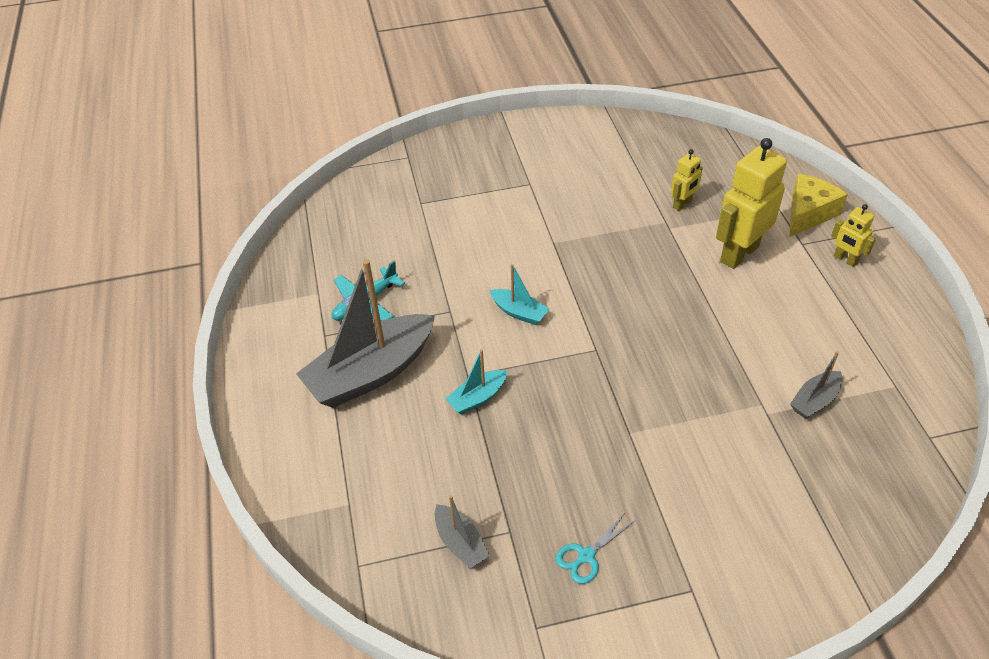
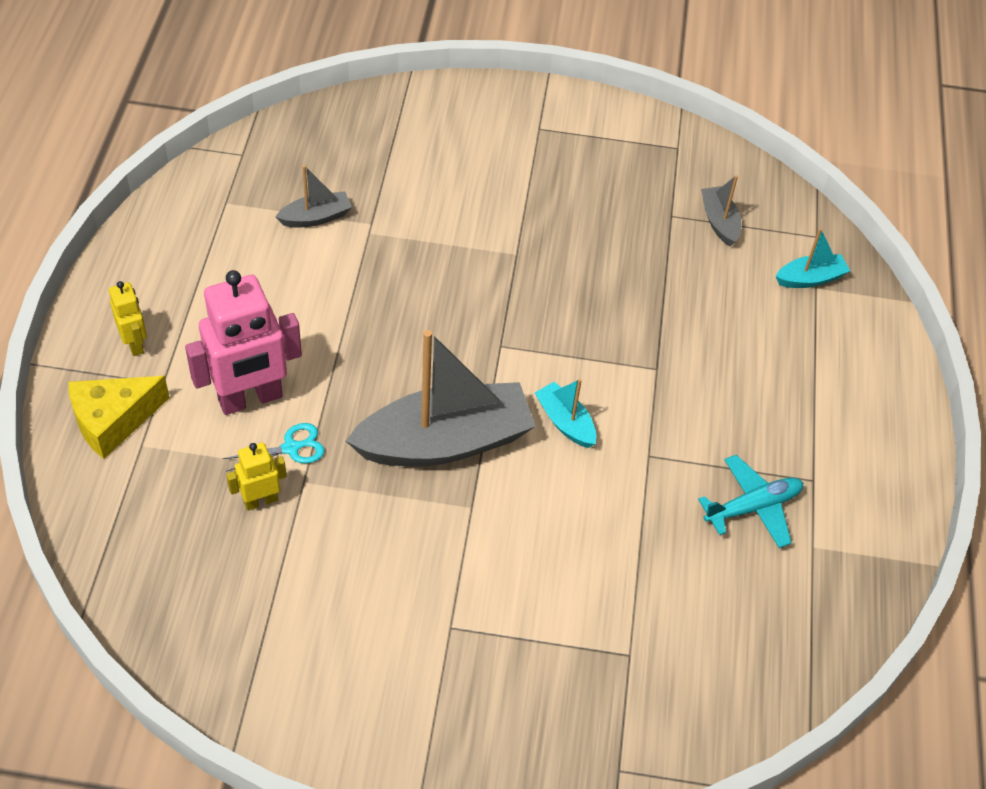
camera: 165 degrees left, 5 degrees up
(371, 373) = (766, 410): grey boat -> grey boat (445, 442)
(477, 398) = (655, 340): turquoise boat -> turquoise boat (810, 279)
(586, 556) = (613, 177): turquoise scissors -> turquoise scissors (291, 448)
(739, 253) = (250, 399): yellow robot -> pink robot

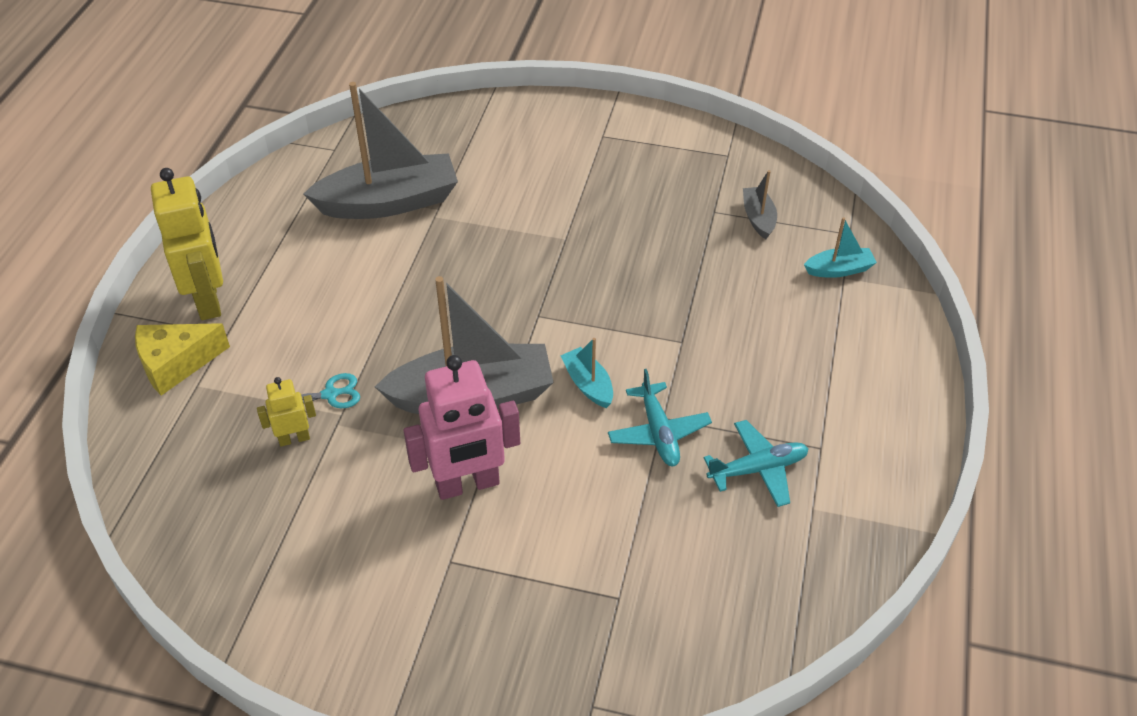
camera: 10 degrees right, 5 degrees down
(135, 343) = (209, 300): yellow robot -> yellow robot, size x1.98
(250, 399) = (302, 351): pink robot -> pink robot (467, 484)
(316, 217) = (389, 202): grey boat -> grey boat, size x2.18
(646, 472) = (658, 432): none -> turquoise plane

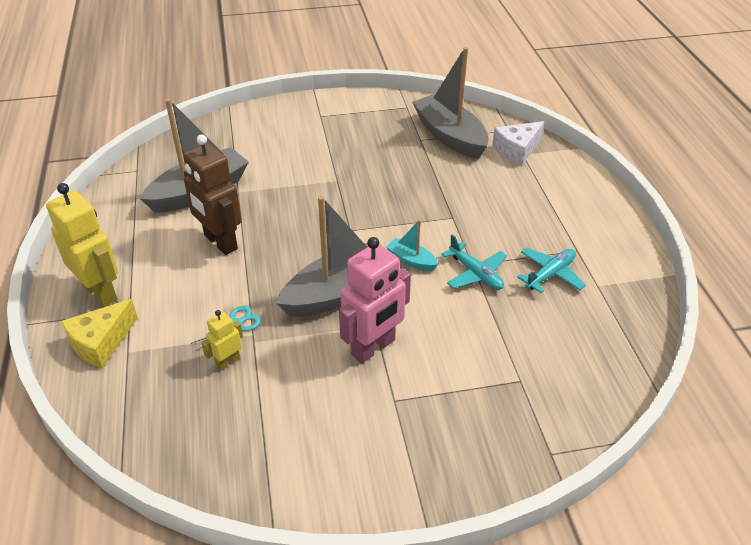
camera: 25 degrees left, 5 degrees down
(373, 280) = (220, 242): none -> brown robot
(758, 218) = (450, 136): grey boat -> grey boat, size x2.18
(839, 270) = (517, 151): turquoise boat -> white cheese

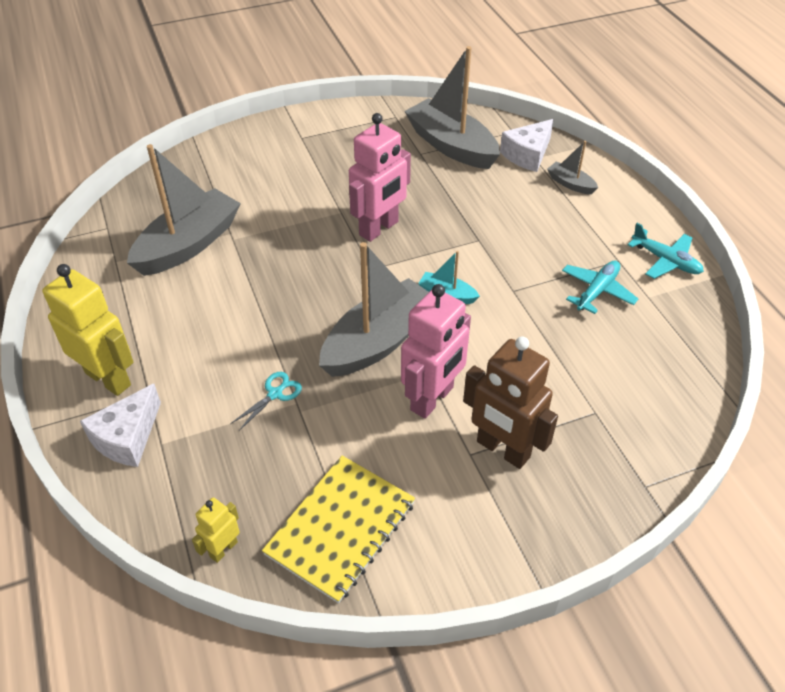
camera: 10 degrees left, 5 degrees up
(101, 343) = (127, 437): yellow cheese -> white cheese
(220, 242) = (229, 301): brown robot -> brown robot (502, 450)
(227, 361) = (278, 438): yellow robot -> yellow robot (223, 549)
(260, 447) = (340, 528): none -> yellow notebook
(366, 198) = (379, 229): none -> pink robot
(475, 274) = (519, 301): turquoise plane -> turquoise plane (665, 261)
(549, 179) = (570, 184): none -> grey boat

